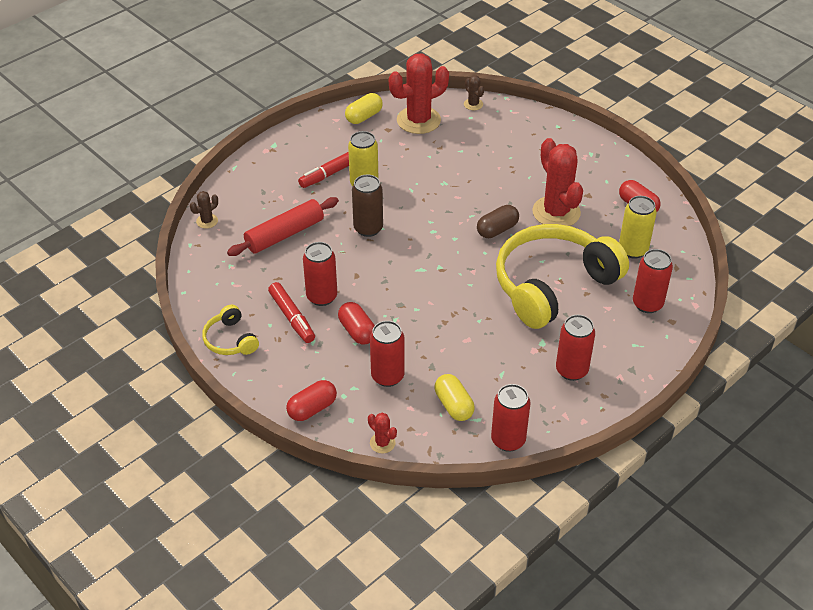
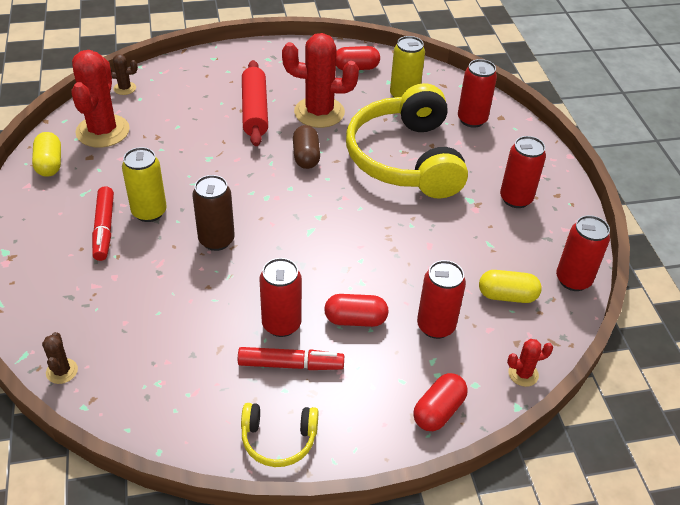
camera: 60 degrees left, 0 degrees up
(285, 234) = (157, 310): red rolling pin -> red rolling pin (255, 110)
(312, 408) = (438, 411): red capsule -> red capsule turned 45 degrees clockwise

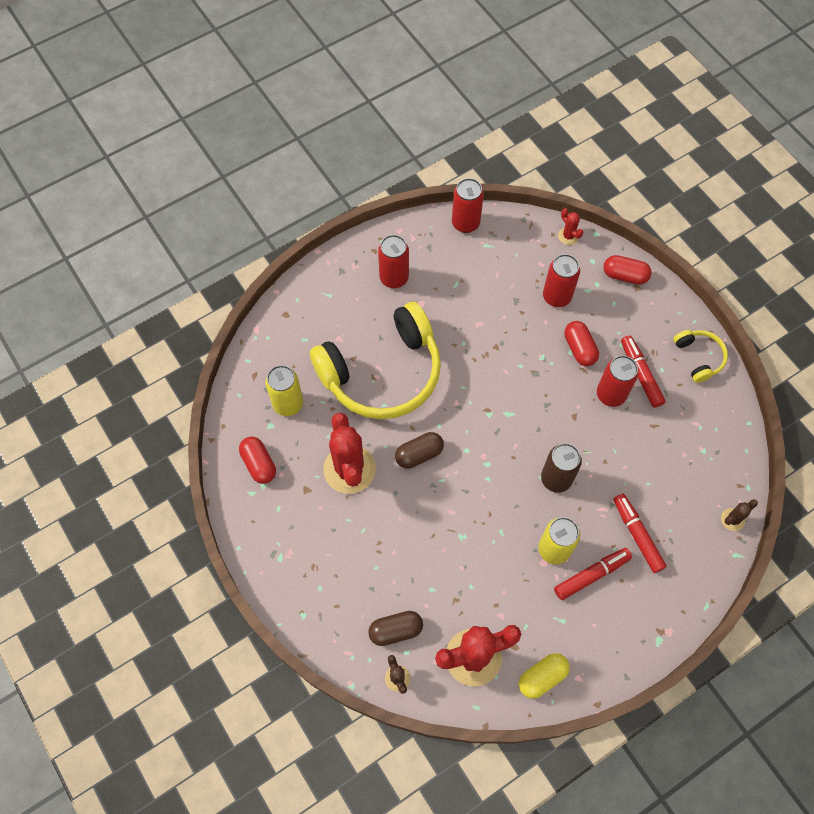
camera: 110 degrees left, 20 degrees up
(113, 279) = (637, 535): none -> red marker
(161, 98) = (395, 630): none -> brown capsule
(255, 110) = (374, 529): red rolling pin -> none
(472, 120) = (300, 336): red can -> none
(507, 295) = (503, 260): yellow capsule -> none

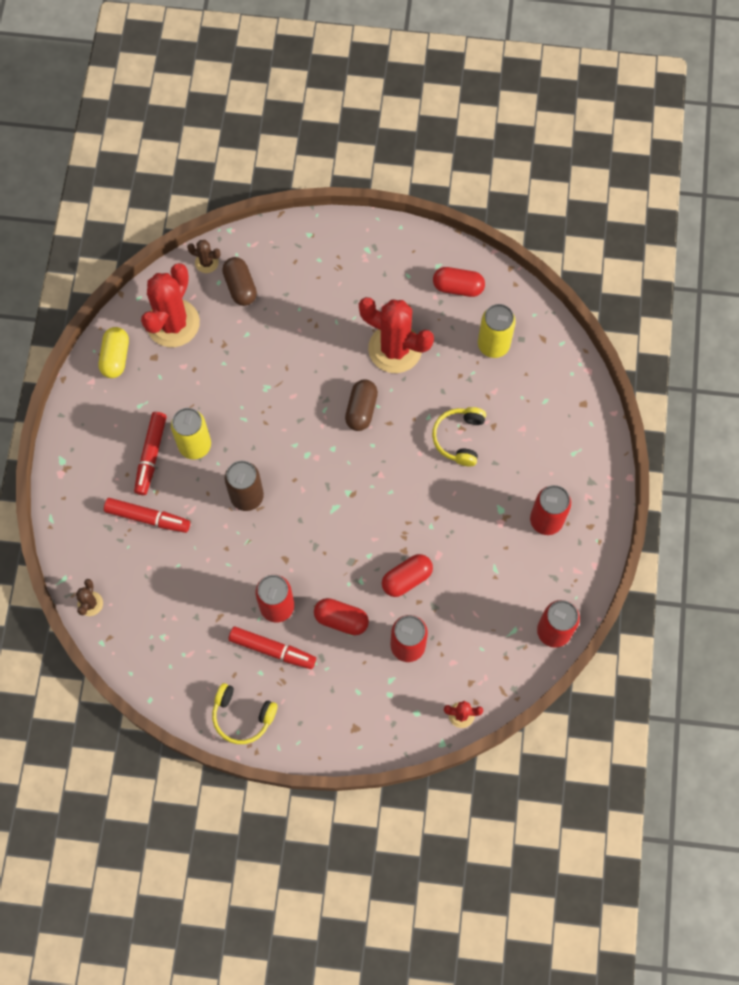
camera: 130 degrees right, 5 degrees up
(382, 373) = (459, 438): yellow headphones -> yellow headphones, size x0.44
(395, 630) = (240, 287): brown capsule -> brown capsule turned 45 degrees counterclockwise
(624, 275) = (376, 728): red capsule -> red capsule (407, 579)

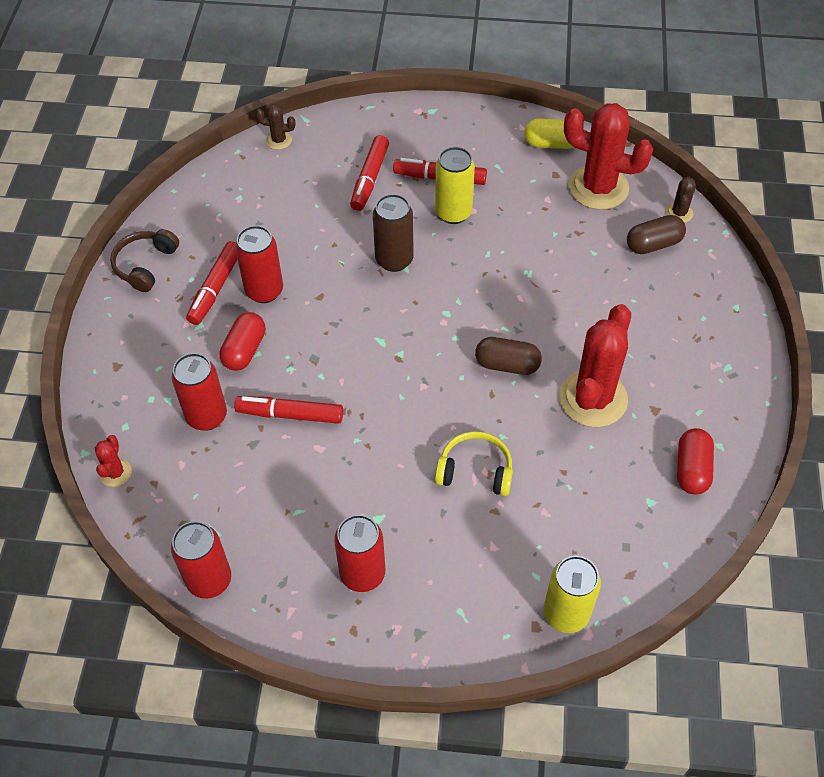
camera: 90 degrees right, 15 degrees down
(242, 716) = (145, 265): yellow headphones -> brown headphones
(407, 579) = (290, 414): red capsule -> red marker
(493, 345) = (612, 511): yellow can -> yellow can (566, 613)

